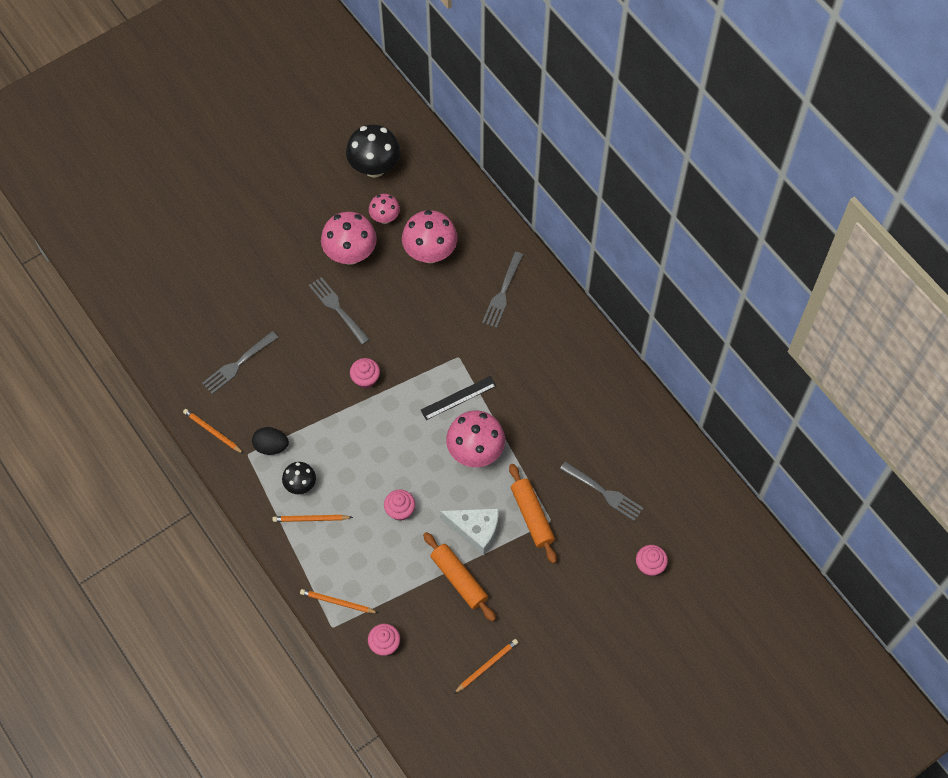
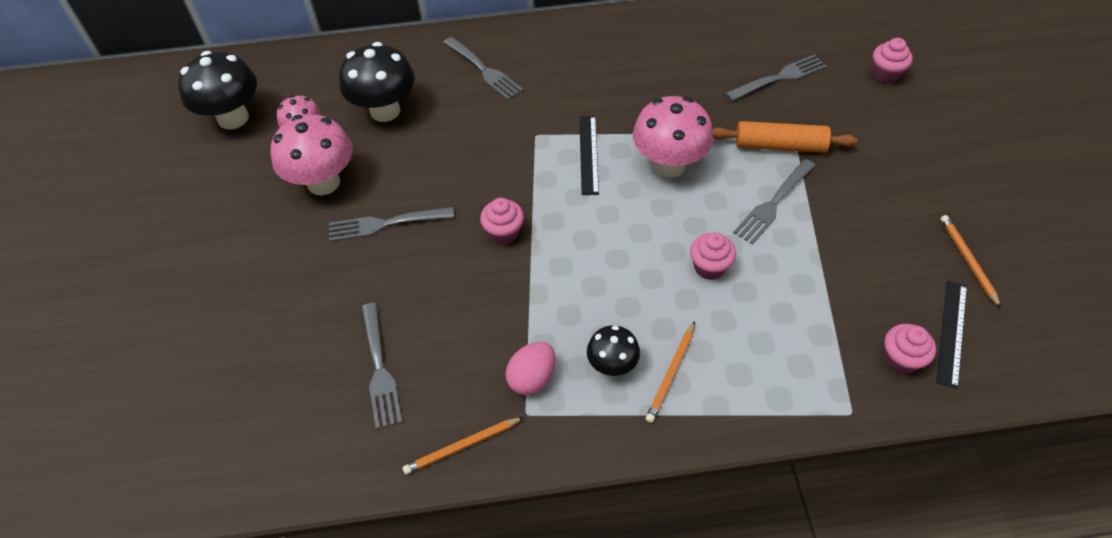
camera: 60 degrees left, 10 degrees down
(271, 446) = (532, 378): black egg -> pink egg
(337, 602) = (815, 391): orange pencil -> none
(420, 669) = (951, 332): none -> black ruler
(430, 253) = (385, 110): pink mushroom -> black mushroom
(459, 579) = (834, 243): orange rolling pin -> none
(475, 530) = (774, 203): white cheese -> grey fork

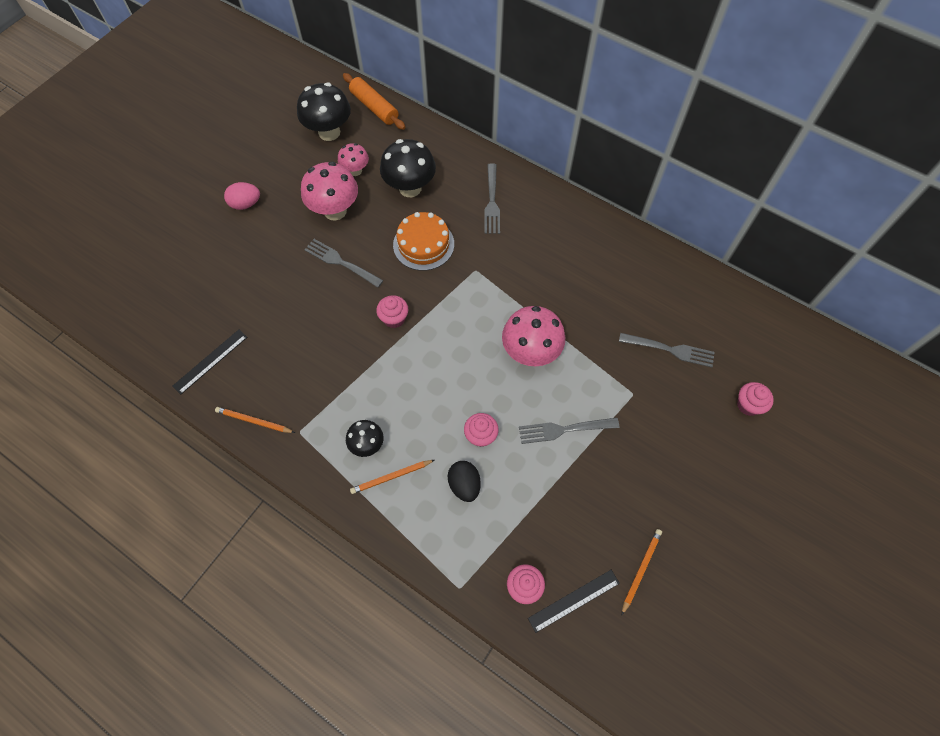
camera: 40 degrees right, 10 degrees up
(379, 368) = (258, 344): grey fork -> none
(457, 148) = (423, 244): none -> orange cake
(532, 378) = (322, 415): pink egg -> pink egg (246, 204)
(588, 154) = (491, 307): black ruler -> black ruler (210, 361)
(746, 321) = (464, 485): none -> black egg
(780, 145) = (613, 396): orange rolling pin -> orange rolling pin (374, 107)

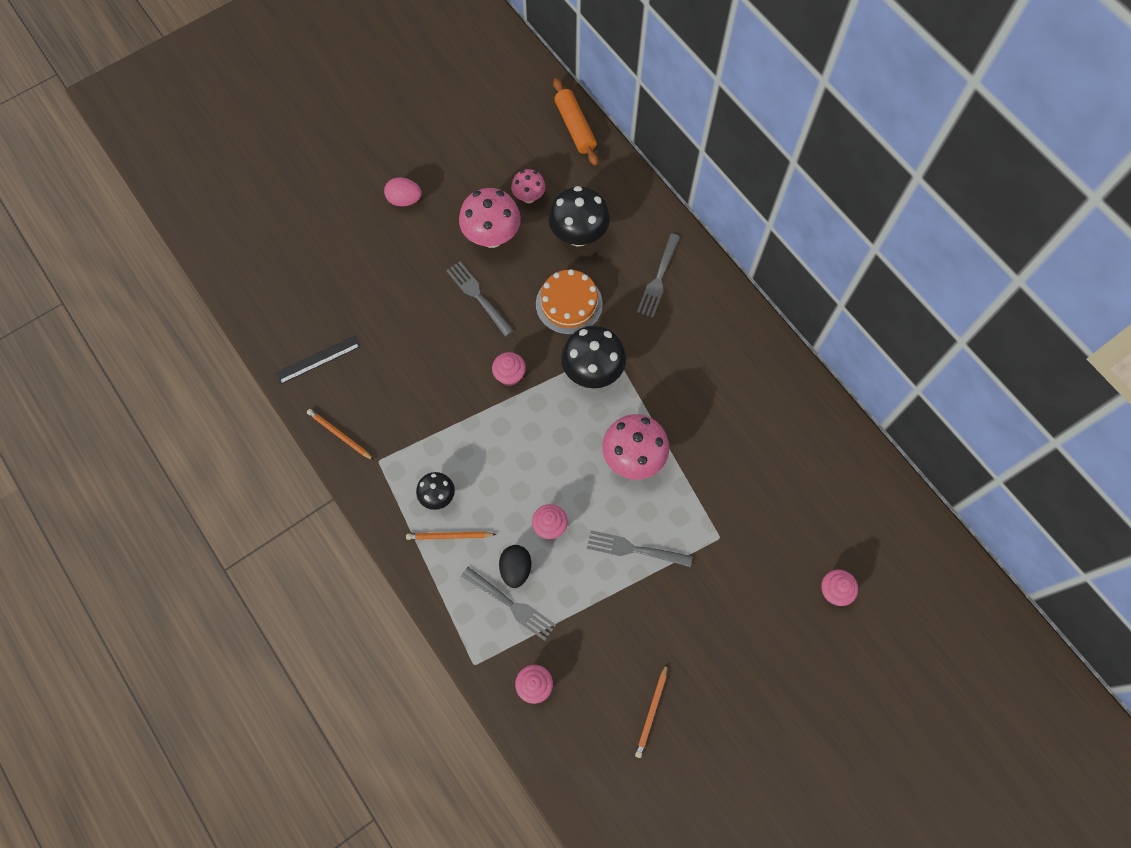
camera: 20 degrees right, 5 degrees up
(329, 132) = (517, 143): black mushroom -> black mushroom (592, 371)
(574, 600) = (576, 716): black ruler -> none
(640, 570) = (652, 712): orange pencil -> orange pencil turned 150 degrees clockwise
(669, 350) = (778, 504): grey fork -> grey fork (510, 604)

